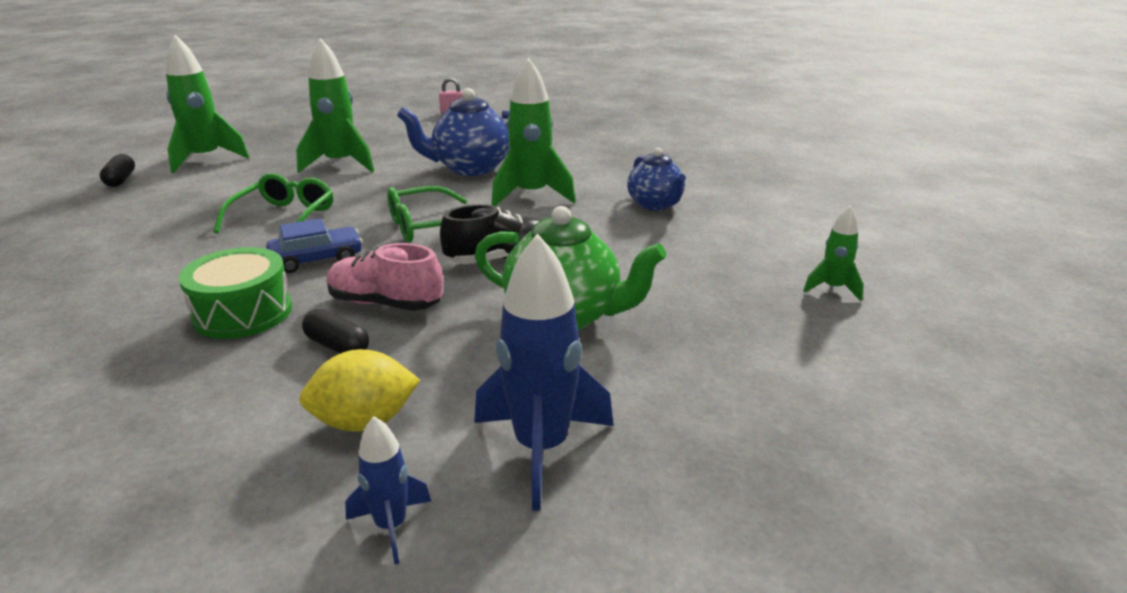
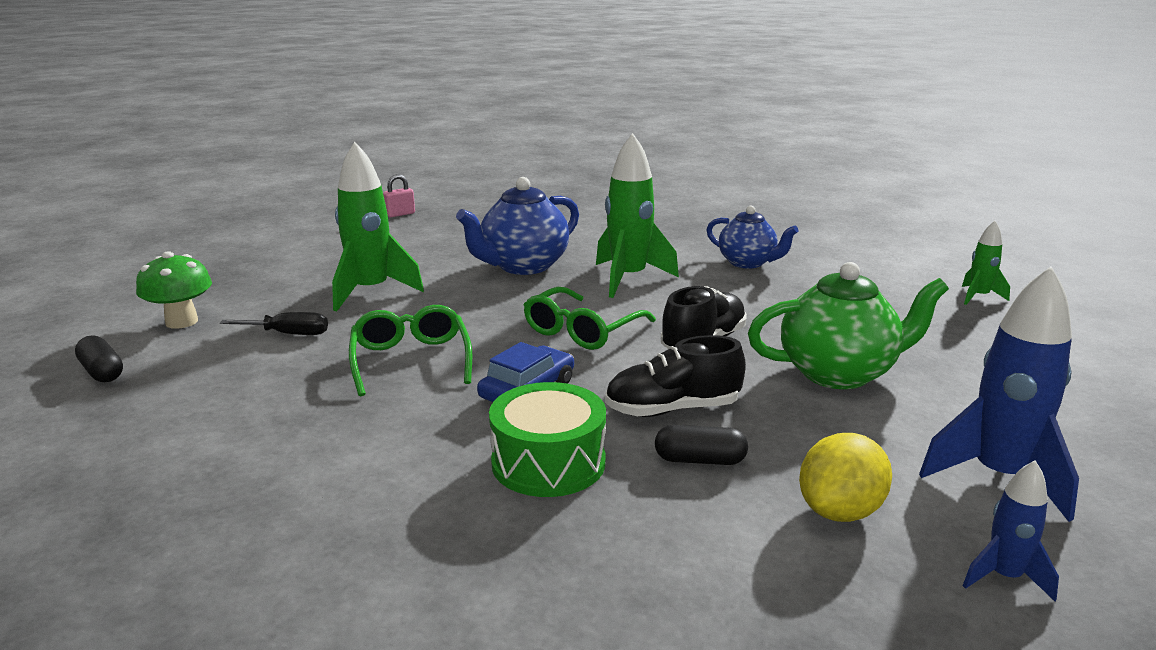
camera: 30 degrees left, 5 degrees down
(206, 159) = (182, 322): green rocket -> green mushroom
(247, 181) = (289, 334): none -> black screwdriver
(385, 303) = (672, 409): pink shoe -> black shoe

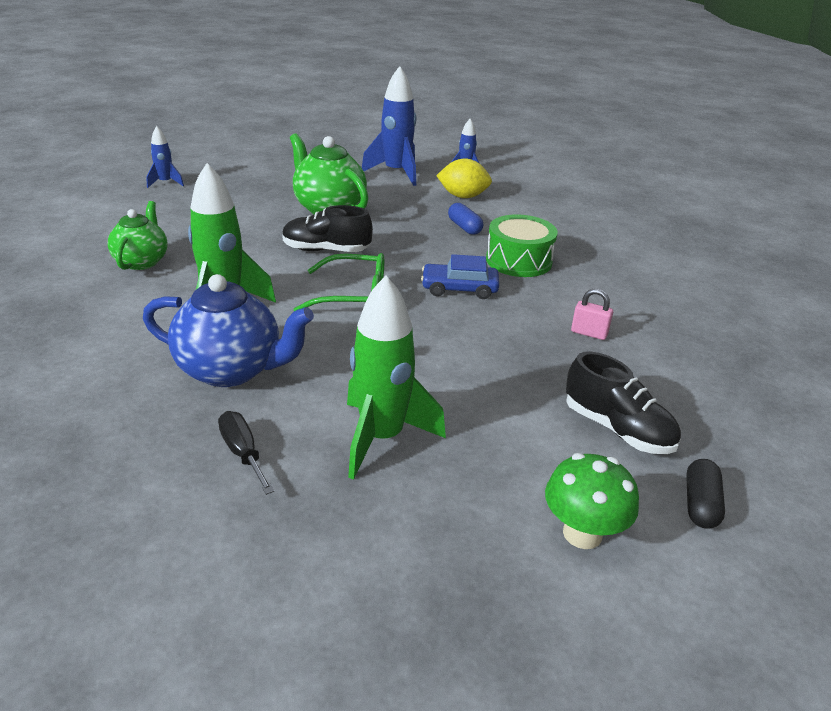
camera: 125 degrees left, 10 degrees up
(289, 334) = (515, 435): black screwdriver -> black screwdriver (243, 453)
(400, 214) = (60, 586): pink padlock -> pink padlock (589, 333)
(411, 360) = (477, 347): green glasses -> none
(672, 409) = (425, 242): black shoe -> black shoe (617, 429)
(700, 460) = (464, 227): black capsule -> blue capsule
(747, 263) = (142, 261): blue teapot -> green teapot
(978, 297) = (165, 183): green rocket -> blue rocket

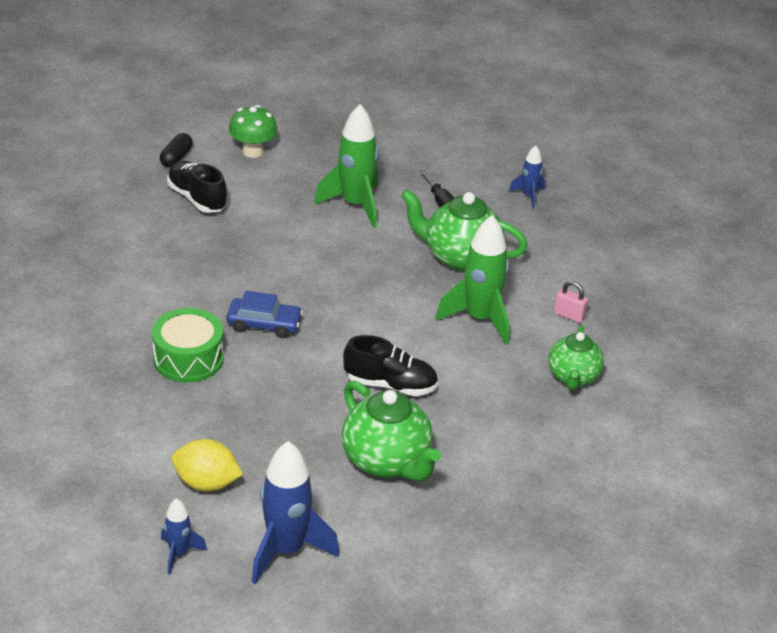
camera: 175 degrees left, 5 degrees up
(165, 183) = (607, 531): blue rocket -> blue rocket (528, 196)
(231, 370) = (460, 257): blue teapot -> green teapot
(353, 295) = (365, 322): green glasses -> none
(464, 227) = (227, 417): blue capsule -> none
(589, 333) = (169, 270): pink padlock -> pink padlock (569, 315)

